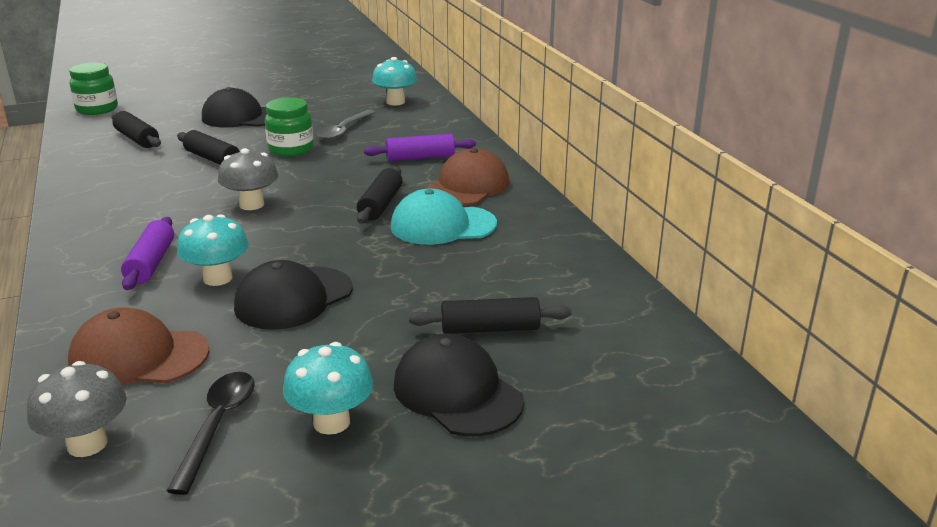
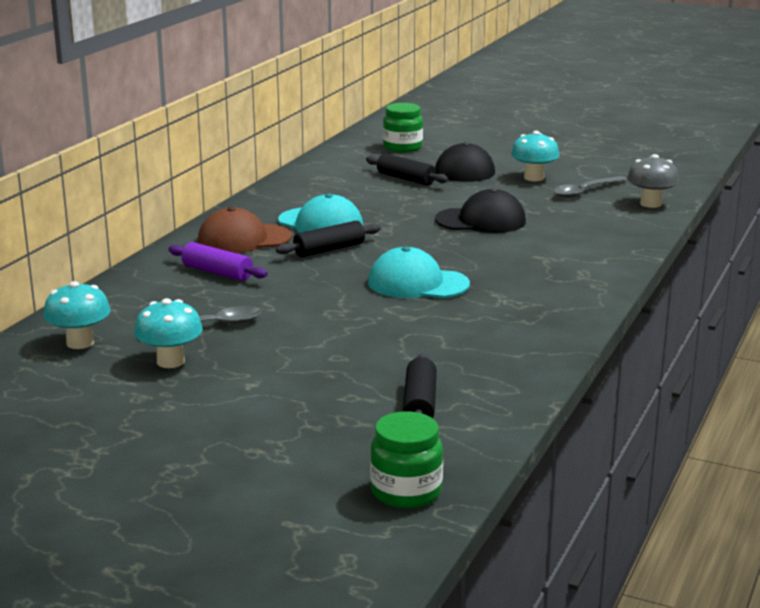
camera: 135 degrees left, 5 degrees down
(139, 356) = (599, 224): brown cap -> none
(151, 263) = (543, 268): purple rolling pin -> none
(212, 159) = (382, 342): black rolling pin -> none
(218, 278) = (511, 244): turquoise mushroom -> turquoise mushroom (170, 361)
(218, 425) = (585, 191): black spoon -> grey spoon
(241, 117) = (265, 391): black cap -> none
(251, 204) = (417, 283): grey mushroom -> turquoise cap
(291, 149) = (297, 324): green jar -> green jar (402, 147)

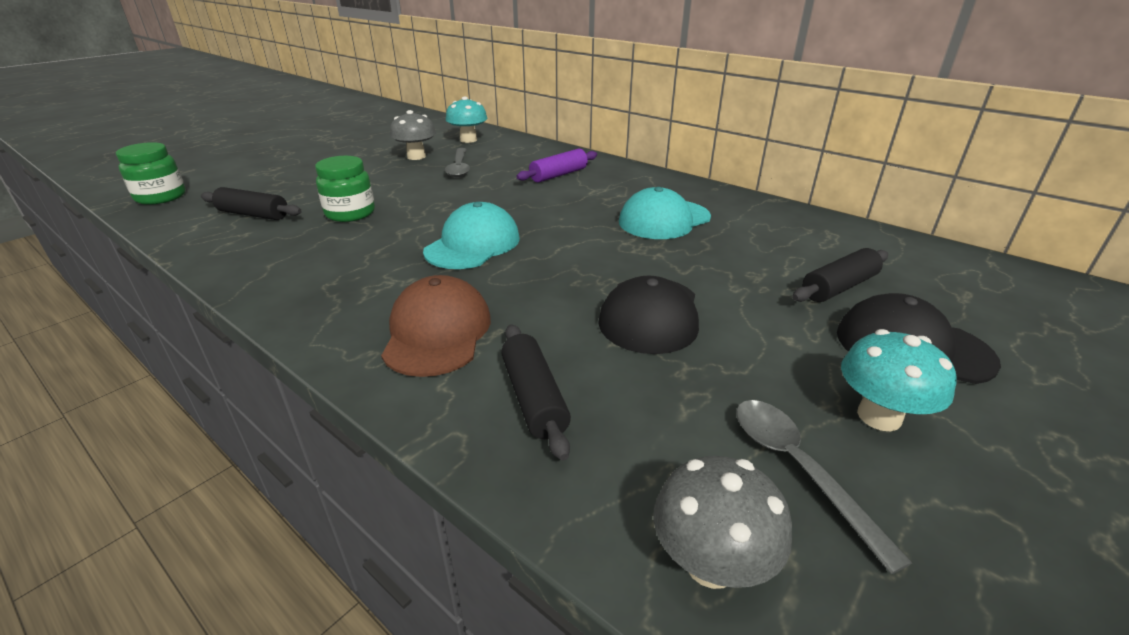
camera: 105 degrees right, 10 degrees up
(170, 361) = (416, 156): turquoise mushroom -> grey mushroom
(244, 239) = (631, 187): brown cap -> brown cap (437, 332)
(329, 249) = (588, 216): black rolling pin -> black rolling pin (534, 398)
(402, 147) = (1012, 307): green jar -> green jar (350, 213)

